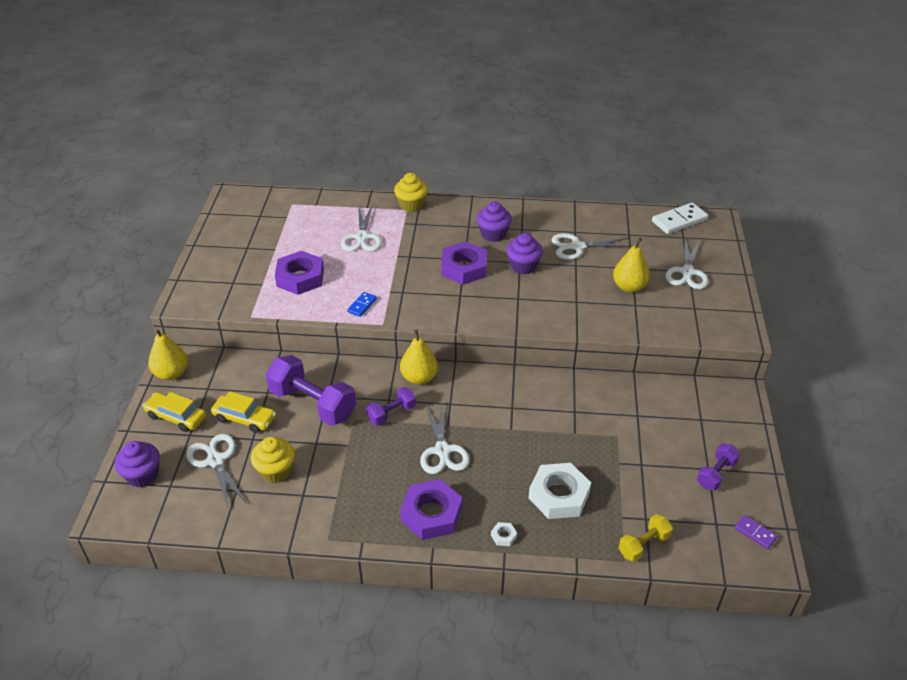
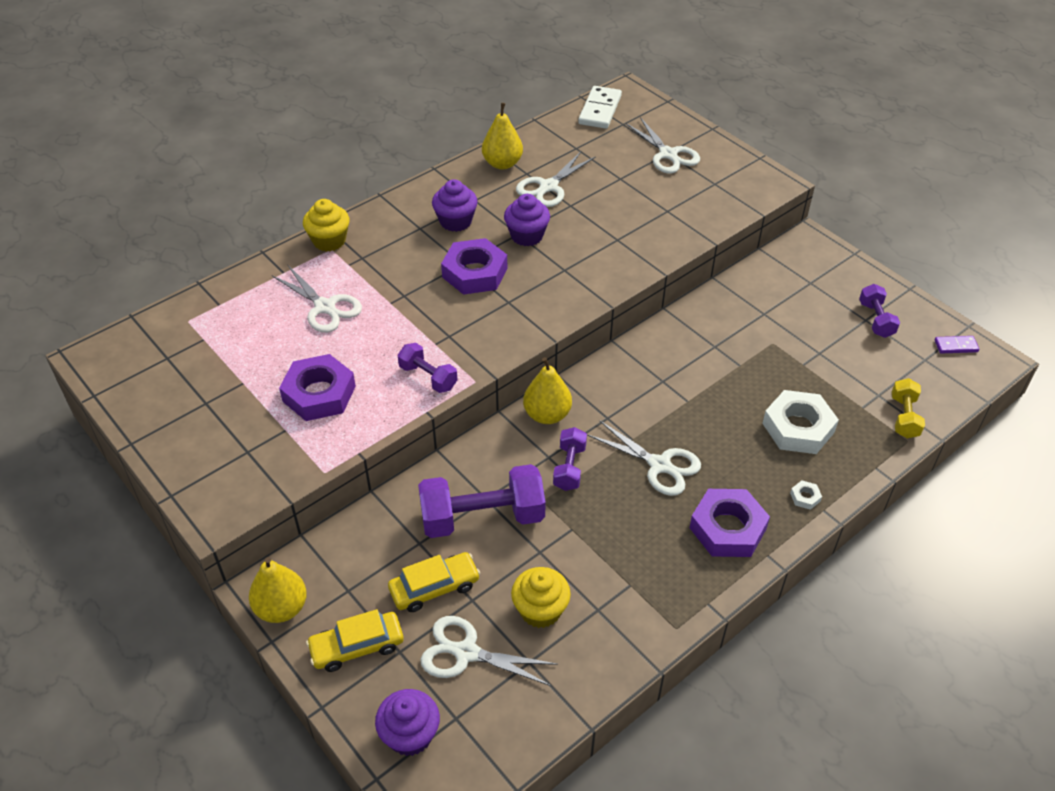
camera: 45 degrees left, 5 degrees up
(362, 305) = (428, 377): blue domino -> purple dumbbell
(629, 287) = (641, 197): yellow pear -> yellow pear (502, 164)

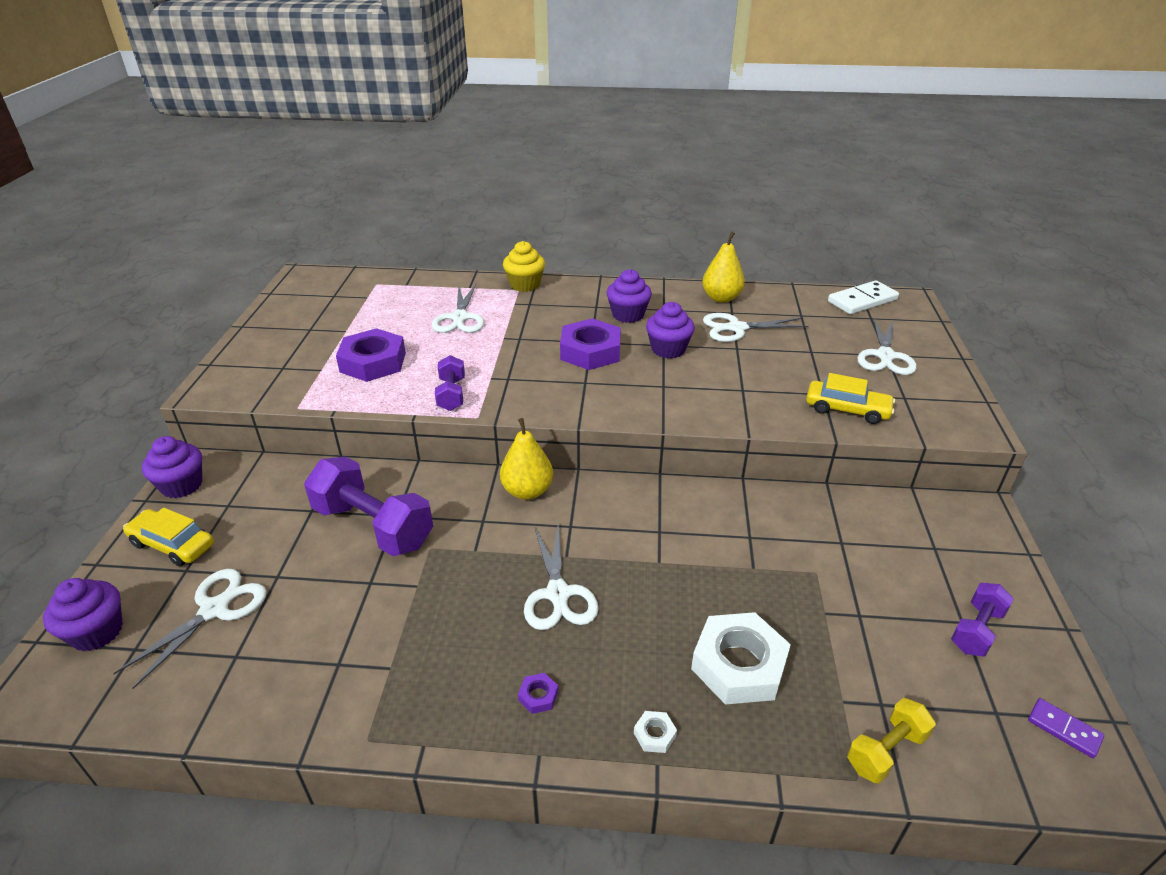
camera: 45 degrees right, 10 degrees down
(281, 608) = (182, 485): yellow pear -> purple cupcake
(434, 587) = (271, 547): yellow car -> yellow car (847, 409)
(466, 653) = (214, 610): white scissors -> white scissors turned 60 degrees clockwise
(540, 610) = (302, 625): yellow cupcake -> none
(569, 467) = (485, 540): purple dumbbell -> none
(727, 528) = (538, 696): purple nut -> purple nut, size x0.40

